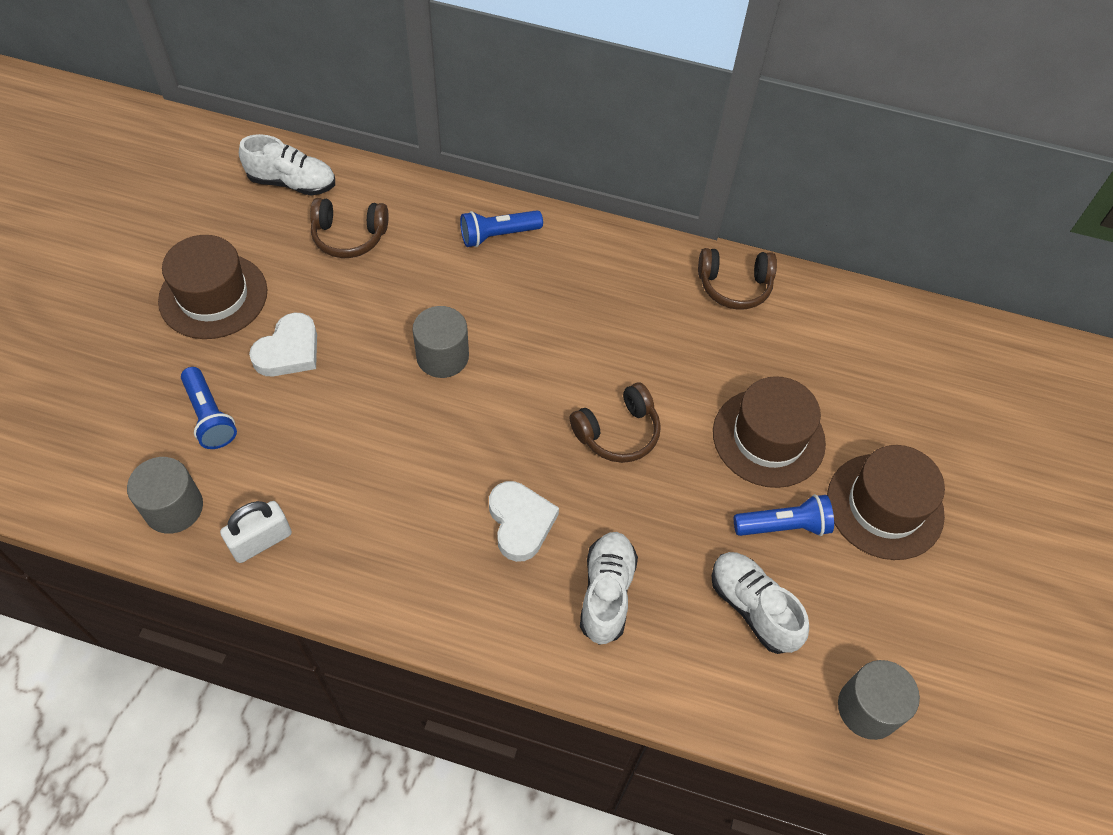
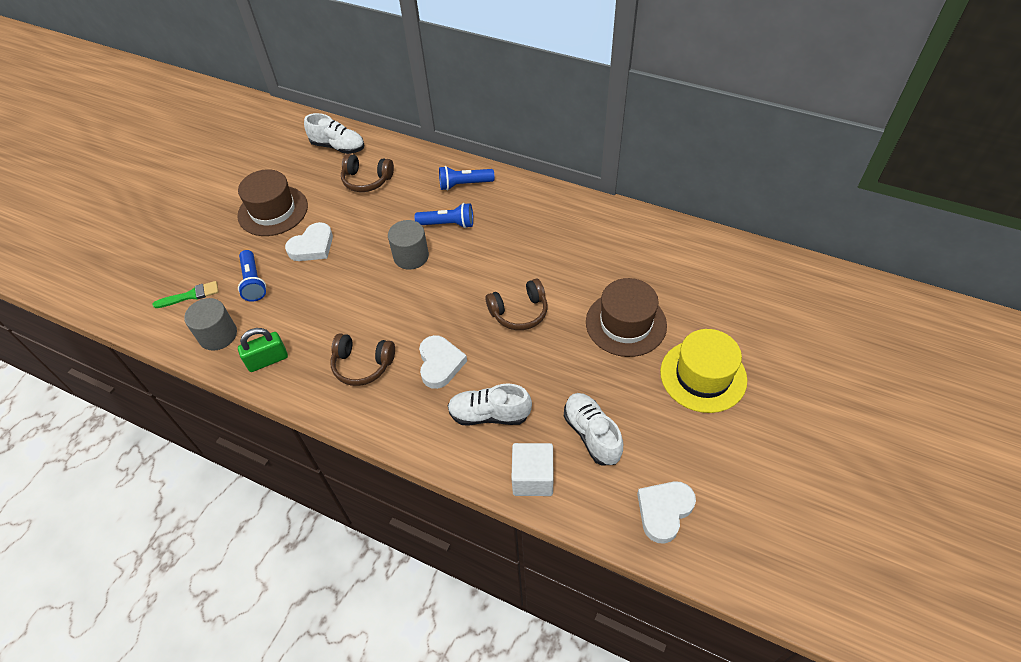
camera: 15 degrees right, 5 degrees down
(114, 446) = (190, 295): none -> green brush
(261, 541) = (267, 360): white padlock -> green padlock
(606, 593) = (489, 414): white shoe -> white shoe turned 105 degrees counterclockwise
(685, 681) = (533, 478): none -> white cube
(734, 286) = (621, 225): brown headphones -> brown headphones (362, 365)
(783, 526) = (625, 382): blue flashlight -> blue flashlight (448, 224)
(868, 708) = (664, 511): grey cylinder -> white heart
(885, 506) = (703, 376): brown hat -> yellow hat

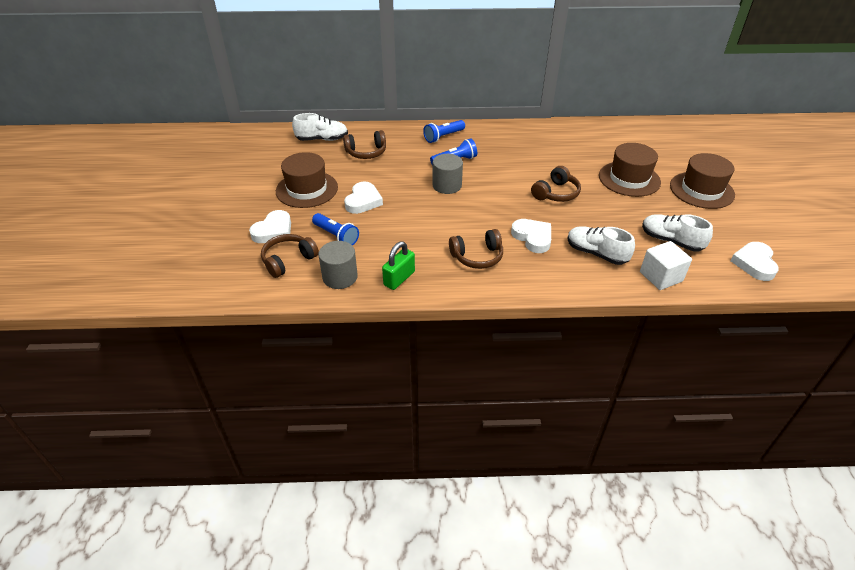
camera: 30 degrees left, 10 degrees down
(190, 295) = (288, 260): green brush -> brown headphones
(205, 253) = (273, 231): none -> white heart
(489, 414) = (596, 253): white shoe -> white shoe turned 60 degrees clockwise
(703, 376) = (701, 190): yellow hat -> brown hat

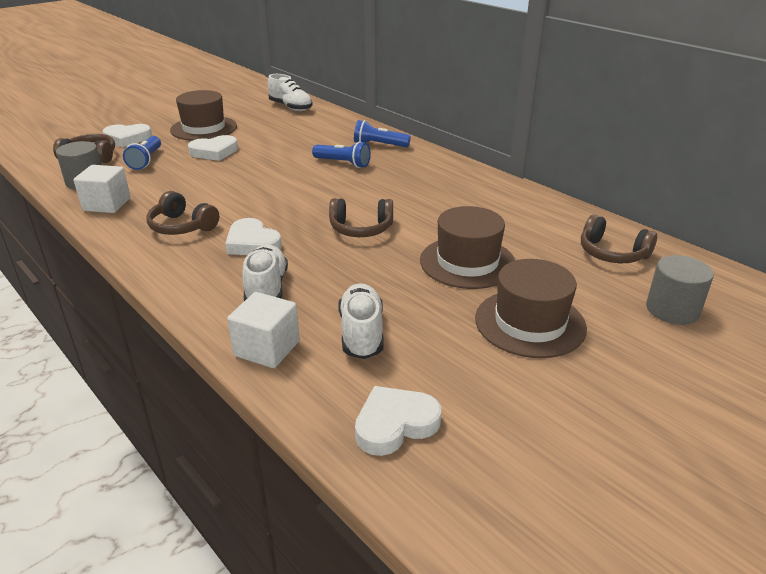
camera: 50 degrees right, 10 degrees down
(366, 152) = (296, 127): brown headphones -> brown headphones (612, 253)
(399, 278) = (107, 204): green padlock -> white cube
(447, 185) = (291, 174): grey cylinder -> grey cylinder (672, 310)
(533, 237) = (252, 243): white heart -> white heart turned 120 degrees clockwise

